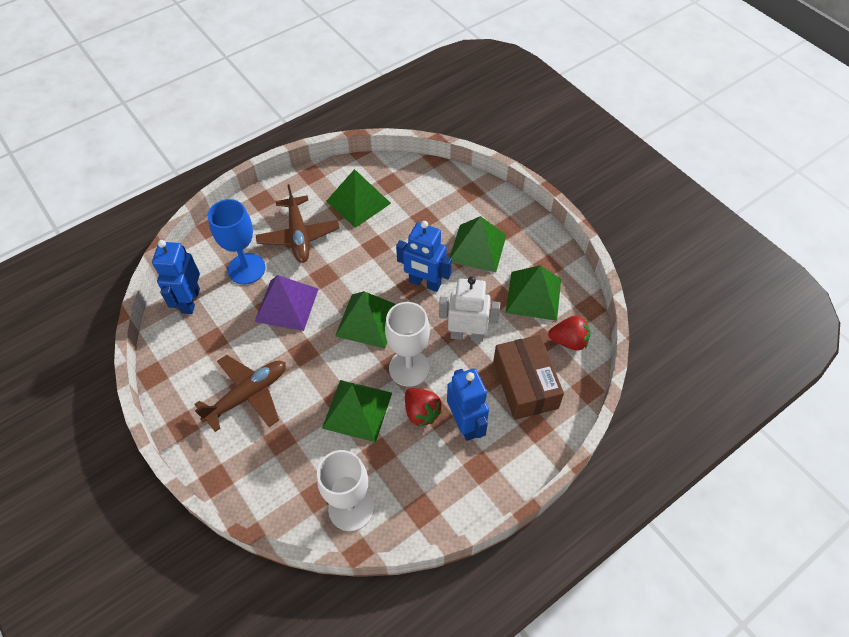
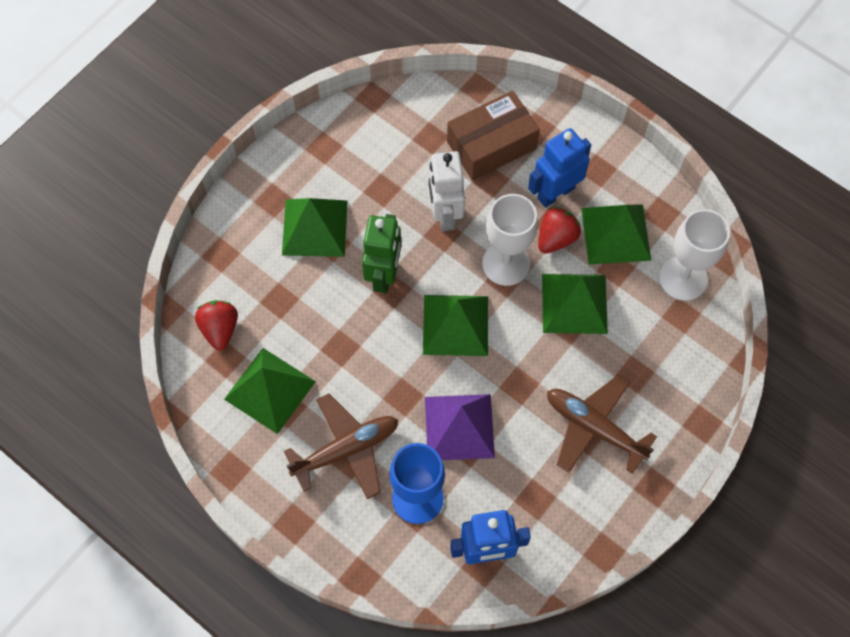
camera: 105 degrees left, 10 degrees up
(424, 283) = (384, 275): blue robot -> green robot
(533, 295) = (371, 155): green pyramid -> green pyramid (616, 234)
(569, 341) = (424, 112): red strawberry -> red strawberry (220, 329)

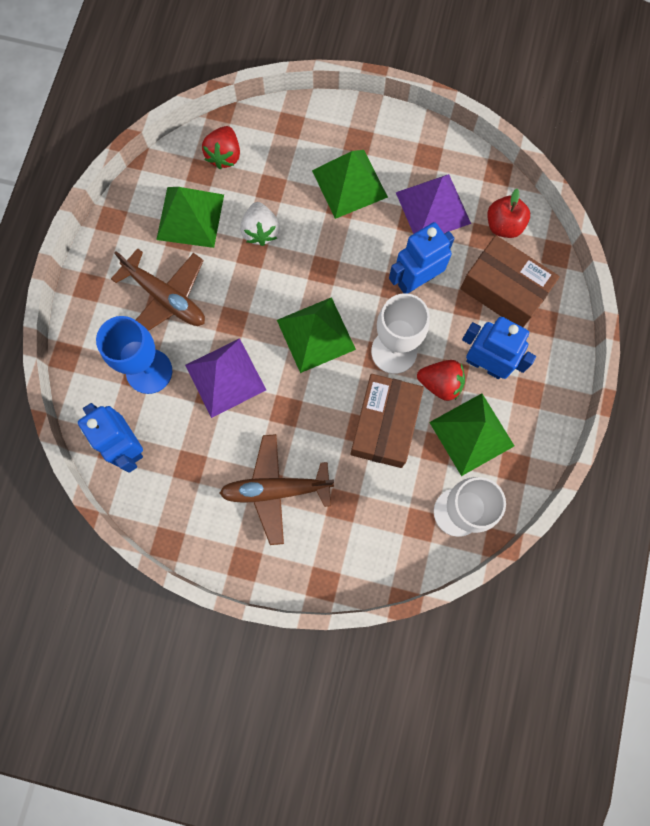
camera: 65 degrees right, 10 degrees up
(220, 329) = (224, 155): red strawberry -> red strawberry turned 135 degrees clockwise
(321, 329) = (260, 231): none -> white strawberry
(379, 166) = (433, 207): none -> purple pyramid
(384, 275) = (333, 257): green robot -> none
(428, 116) = (503, 225): none -> red apple
(445, 214) = (416, 280): white robot -> blue robot
(574, 303) = (385, 425): green pyramid -> brown box
(594, 427) = (276, 490): brown plane -> brown plane turned 105 degrees counterclockwise

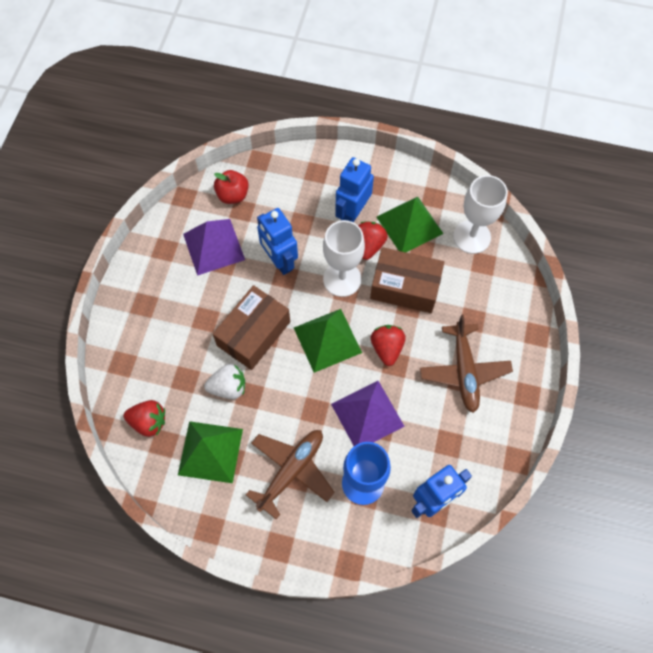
camera: 90 degrees left, 10 degrees down
(305, 401) = (387, 348): none -> red strawberry
(349, 183) = (186, 312): green pyramid -> none
(503, 290) = (289, 197): brown box -> brown box (254, 333)

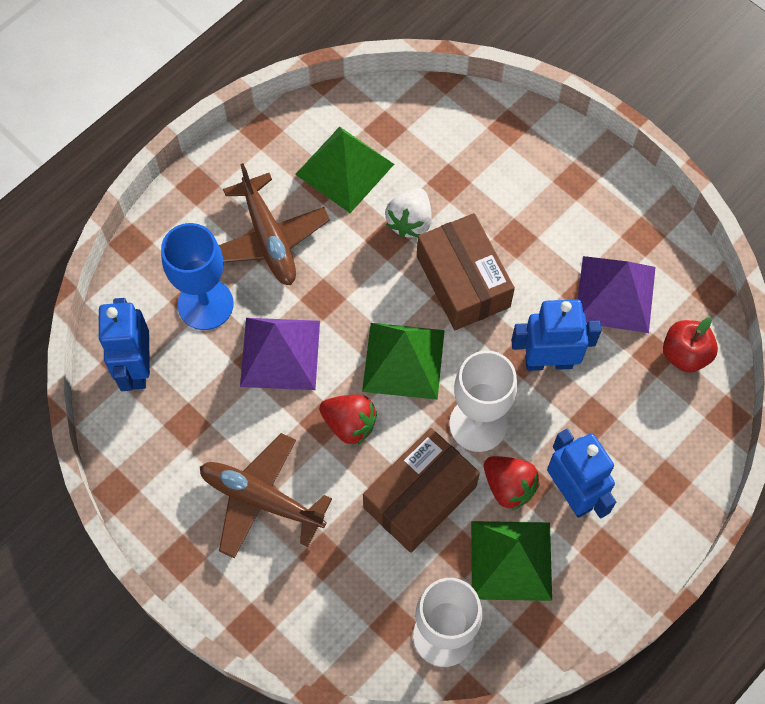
camera: 120 degrees right, 0 degrees up
(149, 422) = (419, 124): red strawberry -> none

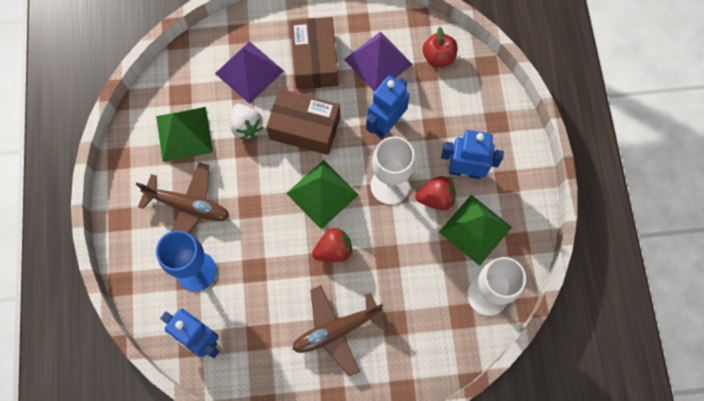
camera: 50 degrees left, 5 degrees up
(280, 353) = (261, 254): purple pyramid -> purple pyramid (249, 72)
(420, 497) = (404, 247): brown box -> brown box (315, 60)

